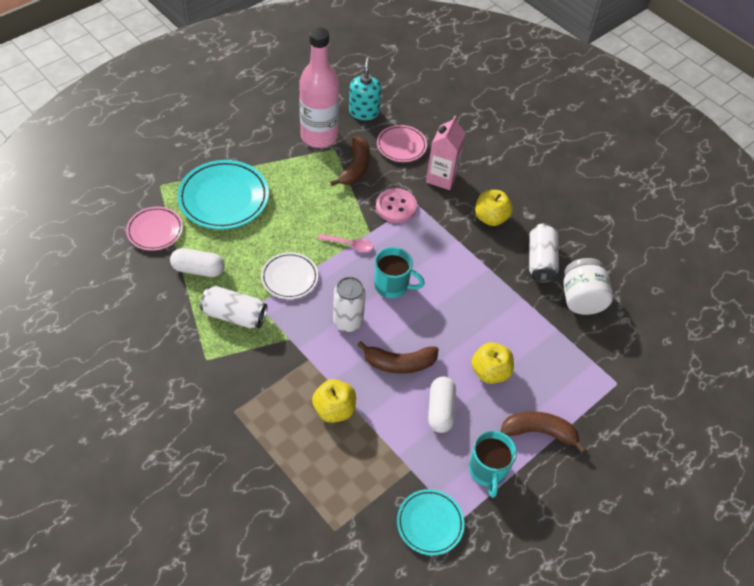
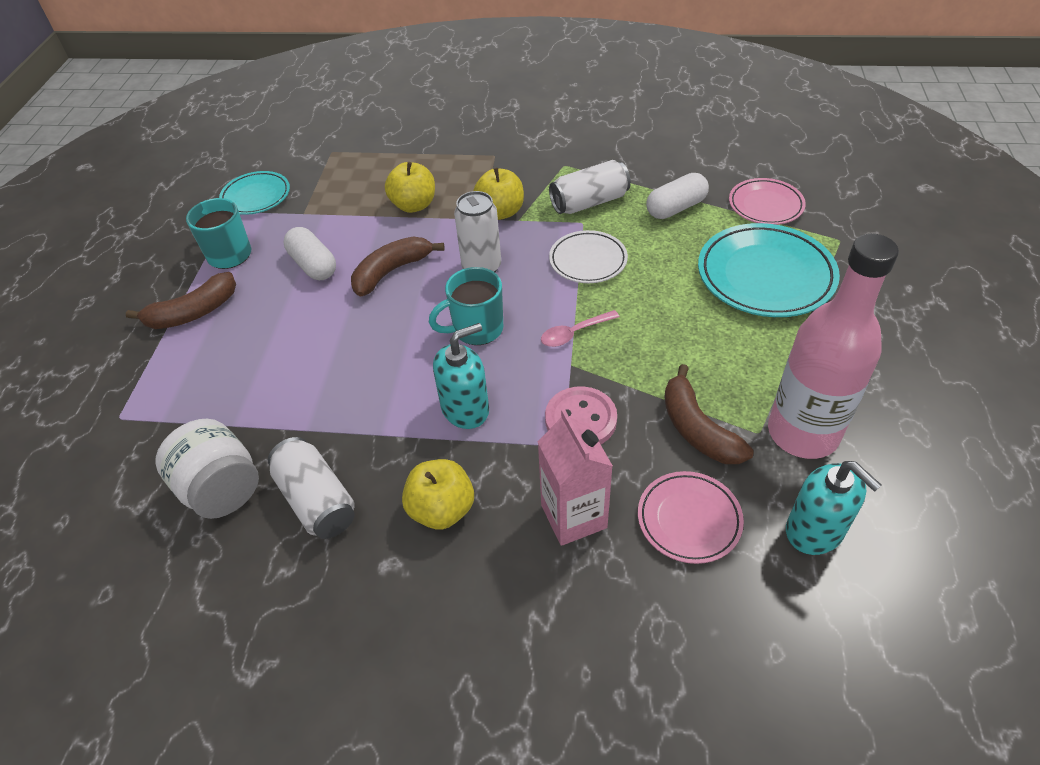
camera: 145 degrees right, 5 degrees down
(440, 250) = (465, 409): none -> turquoise soap dispenser
(490, 372) = (287, 327): yellow apple -> yellow apple (500, 212)

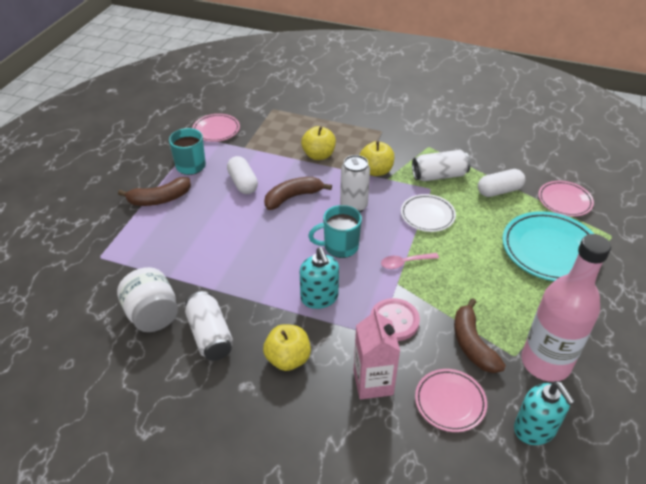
camera: 10 degrees right, 5 degrees down
(256, 196) = (216, 130): turquoise plate -> pink plate
(465, 409) = (319, 298): turquoise soap dispenser -> turquoise soap dispenser turned 90 degrees clockwise

